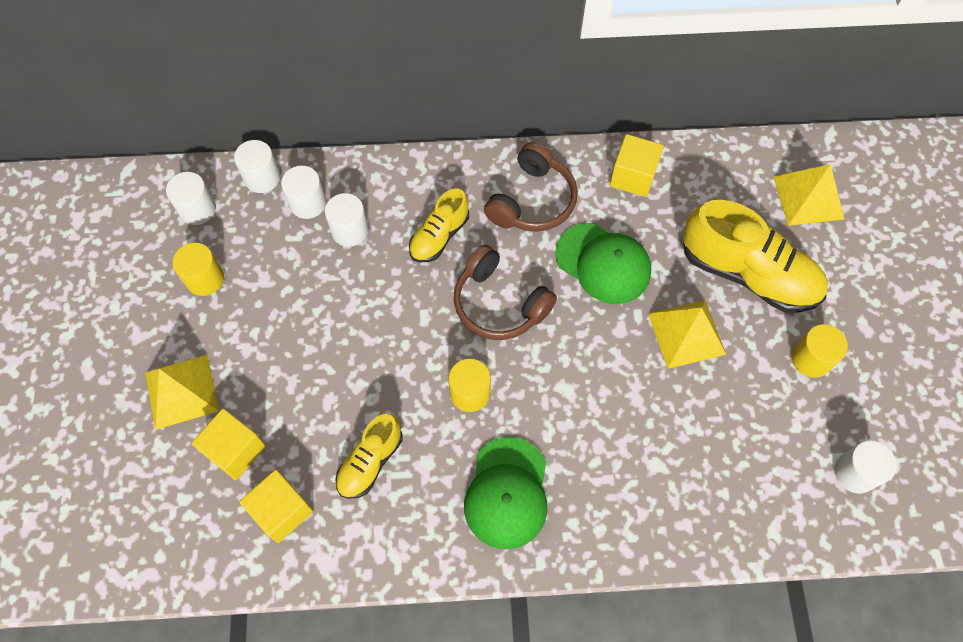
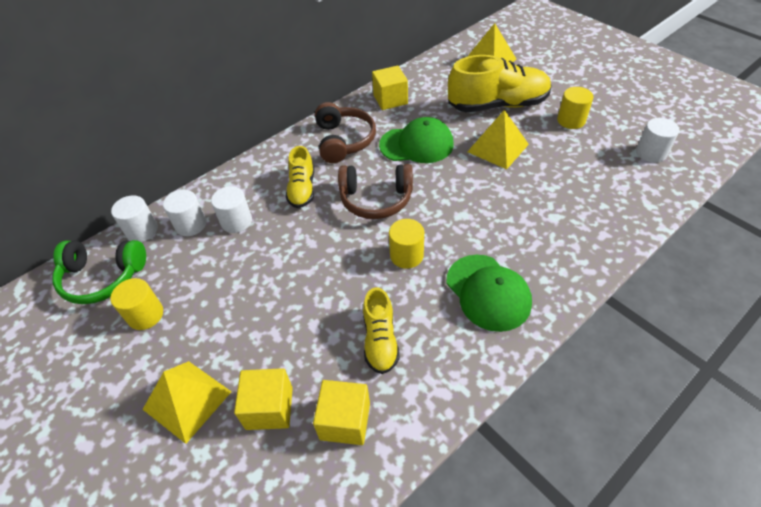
camera: 35 degrees left, 15 degrees down
(197, 209) = (103, 277): white cylinder -> green headphones

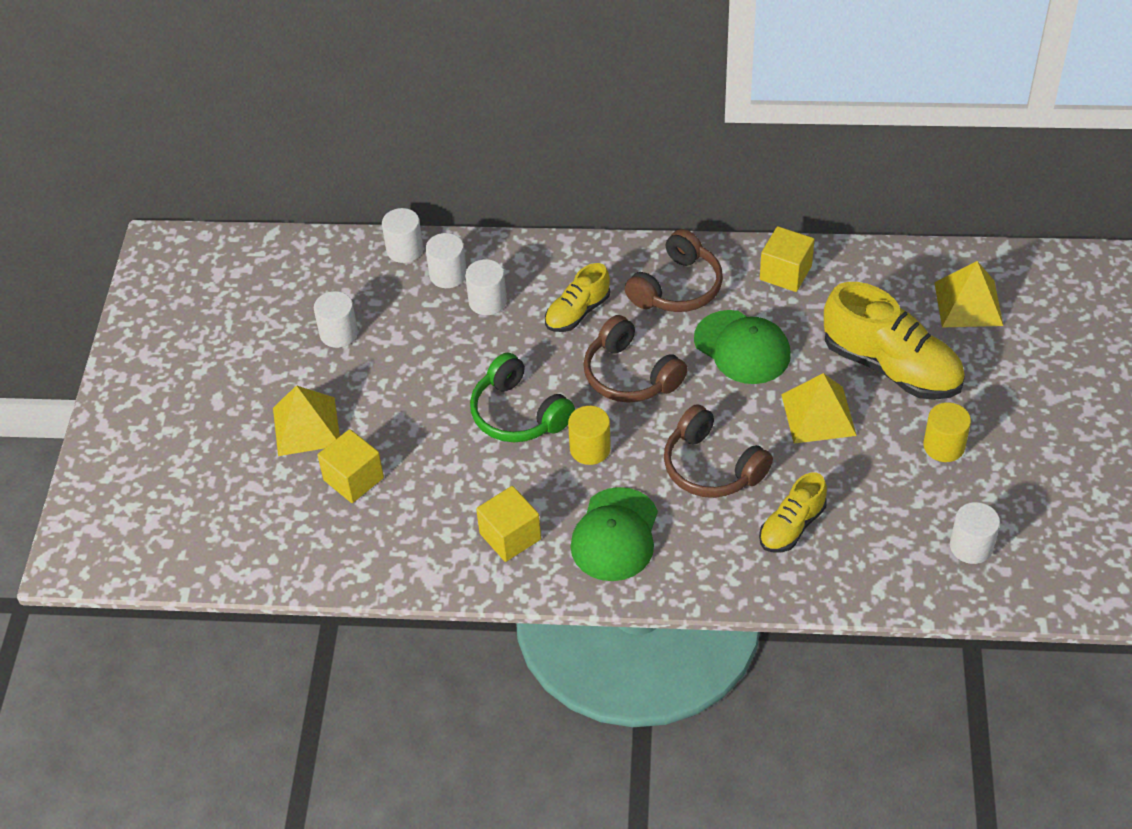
camera: 45 degrees right, 0 degrees up
(103, 277) = (337, 273): green headphones -> green headphones (518, 413)
(145, 315) = (339, 333): yellow cylinder -> white cylinder
(345, 421) = (393, 532): yellow cube -> yellow cube (510, 536)
(380, 340) = (484, 498): yellow shoe -> yellow shoe (792, 526)
(485, 212) = (712, 467): none -> brown headphones

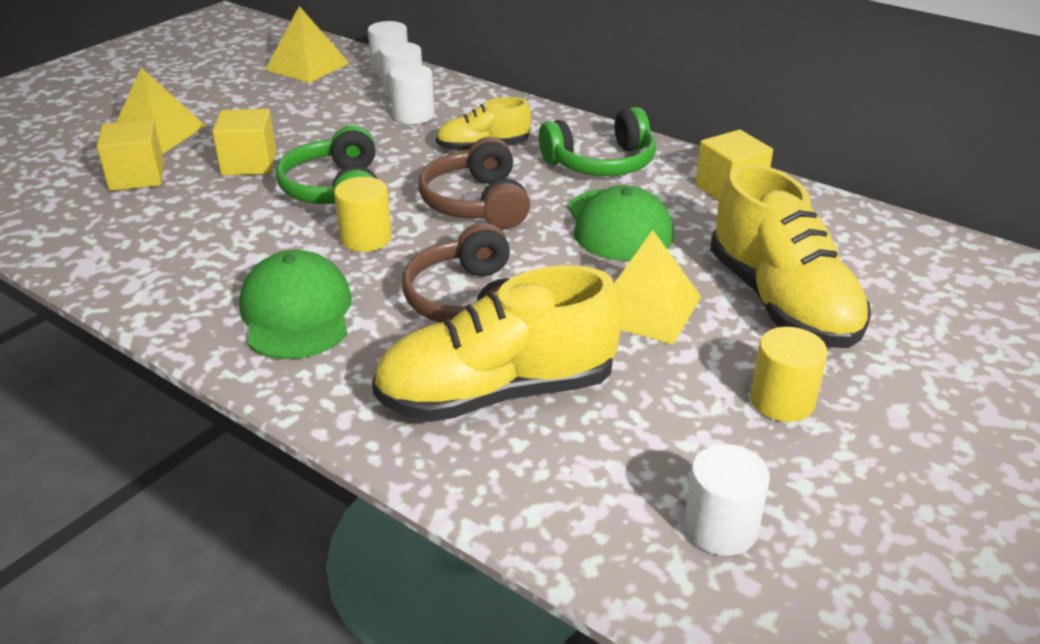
camera: 30 degrees right, 15 degrees down
(339, 333) = (268, 94): white cylinder -> none
(510, 536) = (198, 270): yellow cube -> yellow cube (249, 164)
(615, 535) = (296, 313): green cap -> green cap turned 120 degrees clockwise
(677, 287) = (601, 163): brown headphones -> green headphones
(792, 526) = (497, 393): yellow shoe -> yellow shoe, size x1.81
(968, 303) = (938, 286): yellow pyramid -> yellow pyramid (307, 66)

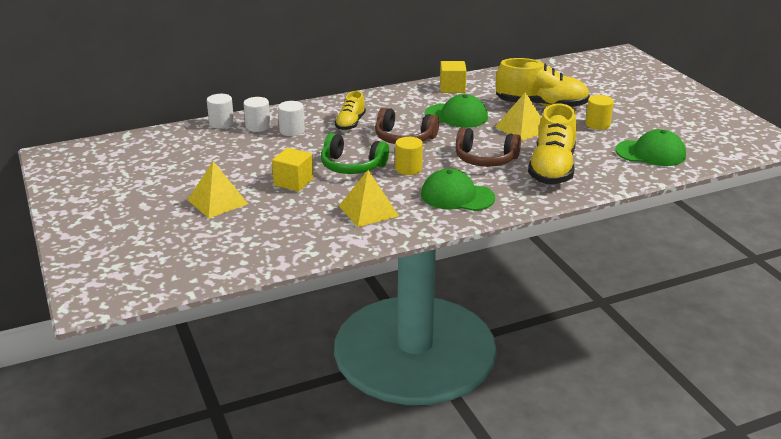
camera: 60 degrees left, 5 degrees down
(137, 177) = (270, 215): yellow cube -> none
(307, 66) = (183, 144): yellow pyramid -> yellow pyramid (368, 211)
(601, 163) = (398, 104): green headphones -> none
(720, 528) = (650, 153): white cylinder -> green cap

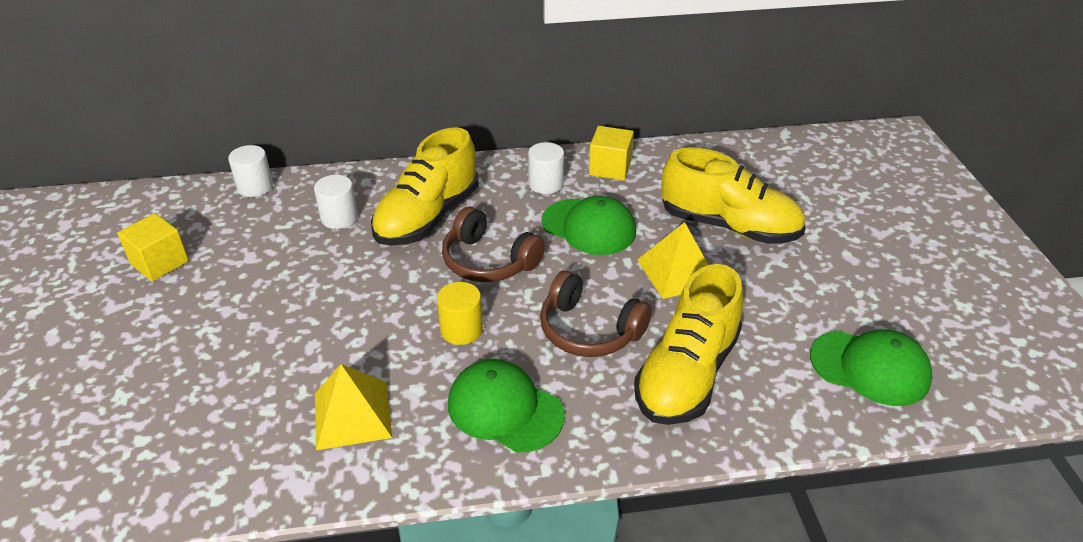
camera: 15 degrees right, 10 degrees up
(217, 202) = (152, 348): yellow pyramid -> none
(258, 126) = (298, 201): white cylinder -> white cylinder (546, 184)
(293, 182) = (280, 326): yellow cube -> yellow cube (159, 263)
(350, 123) = (427, 217): yellow shoe -> yellow shoe, size x1.81
(352, 166) = (382, 307): green headphones -> none
(597, 124) = (803, 283): yellow cylinder -> none

